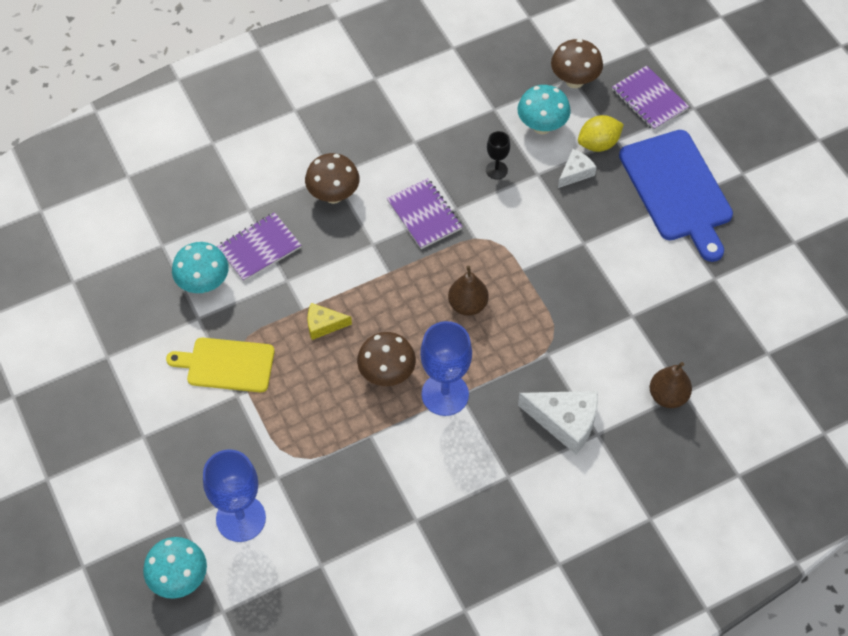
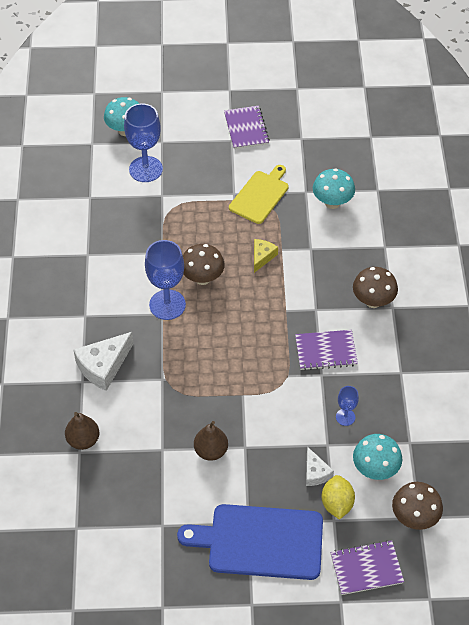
camera: 115 degrees right, 5 degrees down
(259, 248) = (346, 242): purple notebook -> purple notebook (246, 129)
(467, 305) = (231, 347): brown pear -> brown pear (211, 451)
(496, 170) = (345, 417): black goblet -> blue goblet

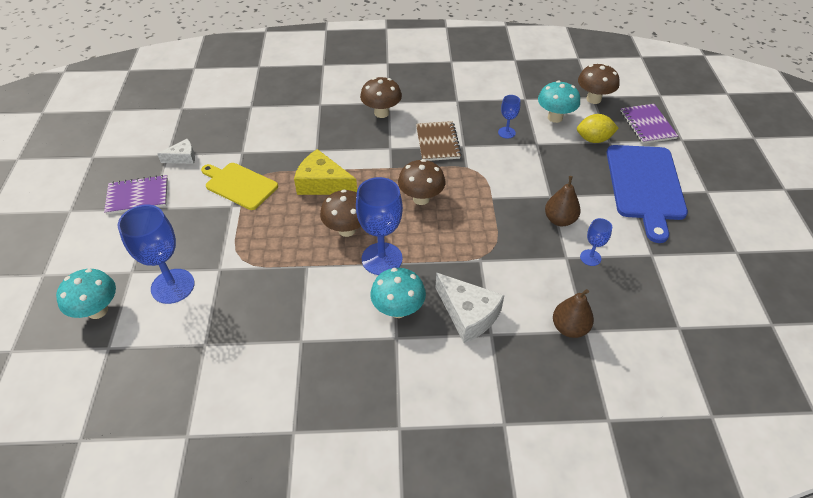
camera: 90 degrees left, 5 degrees down
(161, 470) = (590, 257): none -> blue goblet
(241, 335) = (421, 198): none -> brown mushroom
(262, 257) = (322, 184): yellow cheese -> yellow cheese, size x1.73
(315, 473) = (566, 151): white cheese -> white cheese (182, 157)
(326, 351) = (437, 142): purple notebook -> brown notebook
(332, 202) = (260, 134): turquoise mushroom -> turquoise mushroom (398, 309)

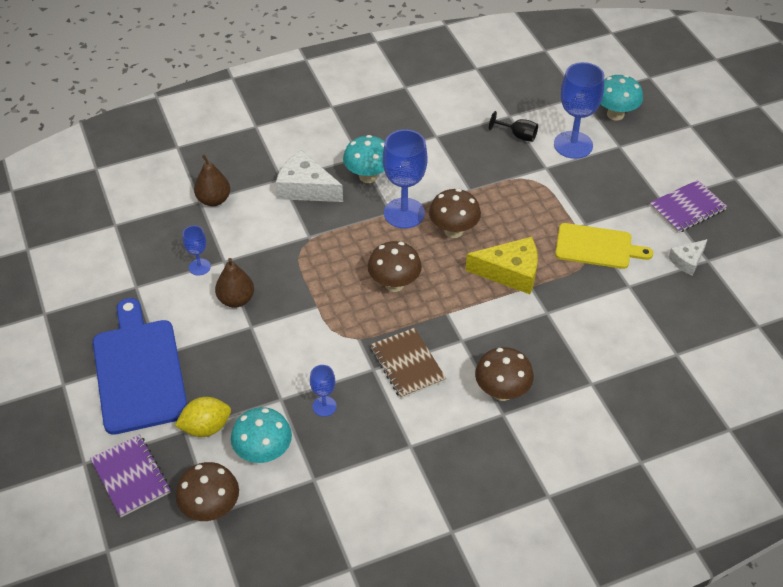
camera: 160 degrees right, 0 degrees up
(216, 314) = (518, 135): none -> black goblet

